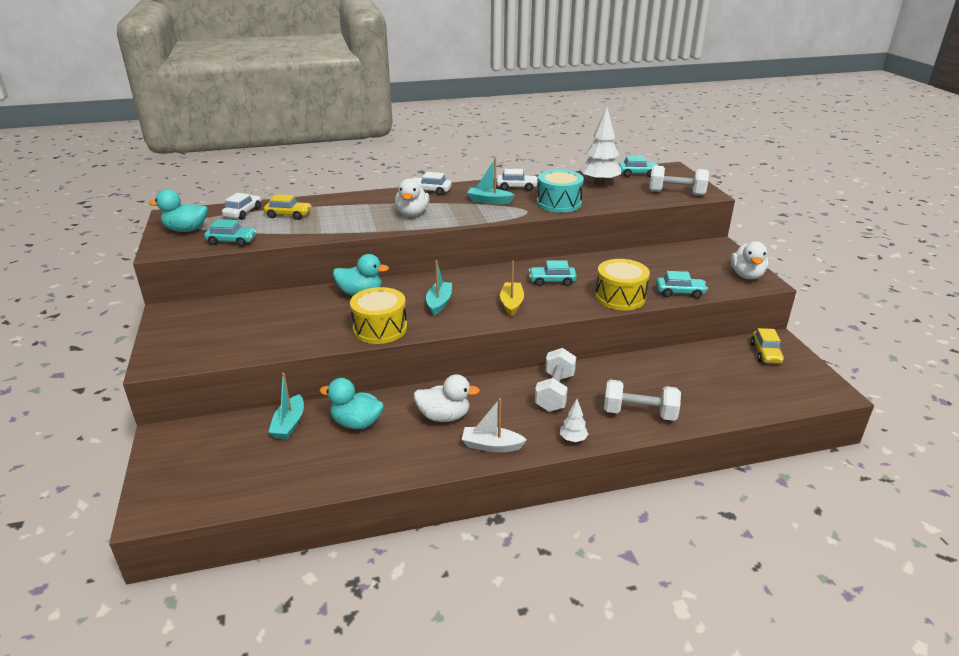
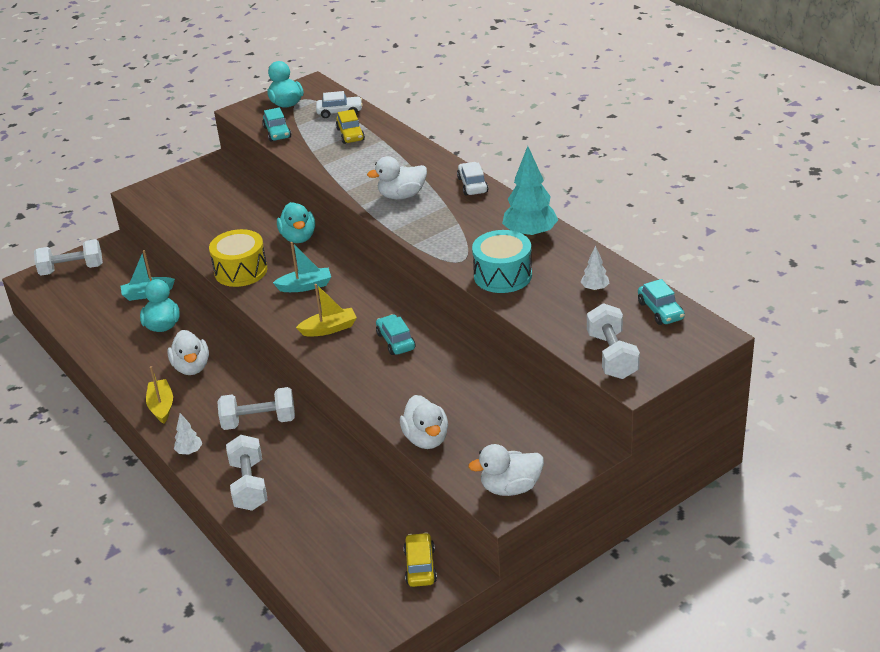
camera: 70 degrees right, 5 degrees up
(172, 474) = (72, 269): none -> white dumbbell
(489, 201) = (472, 229): turquoise boat -> none
(491, 446) = (161, 406): white boat -> yellow boat
(516, 187) = (530, 234): white car -> turquoise tree
(599, 183) = (595, 289): white tree -> white tree, size x0.49
(620, 297) = (387, 396): yellow drum -> none
(680, 292) = (426, 439): turquoise car -> white duck
(765, 353) = (420, 566): yellow car -> yellow car turned 105 degrees clockwise

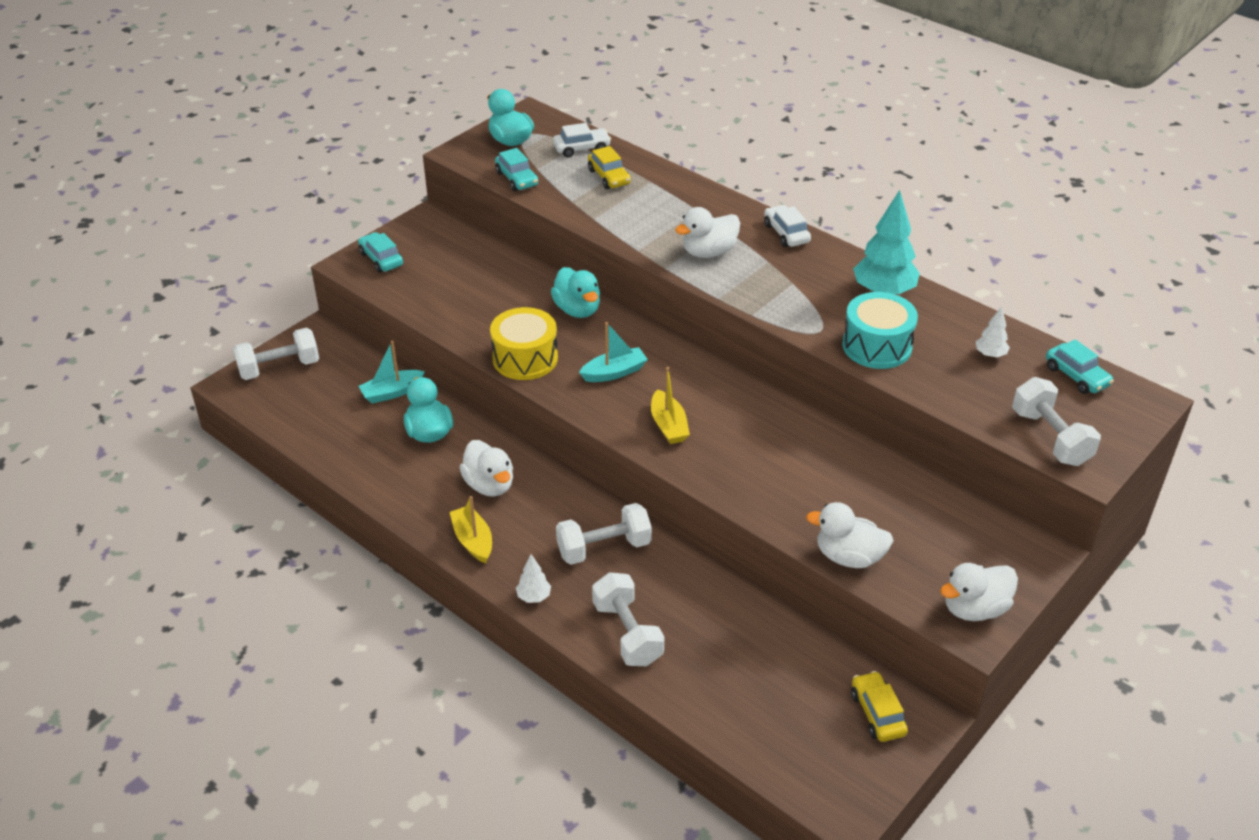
camera: 15 degrees left, 5 degrees up
(329, 329) = (668, 425): yellow boat -> yellow boat turned 105 degrees clockwise
(395, 341) = (755, 434): turquoise car -> turquoise car (381, 259)
(426, 439) = (849, 557): white duck -> white duck turned 135 degrees clockwise

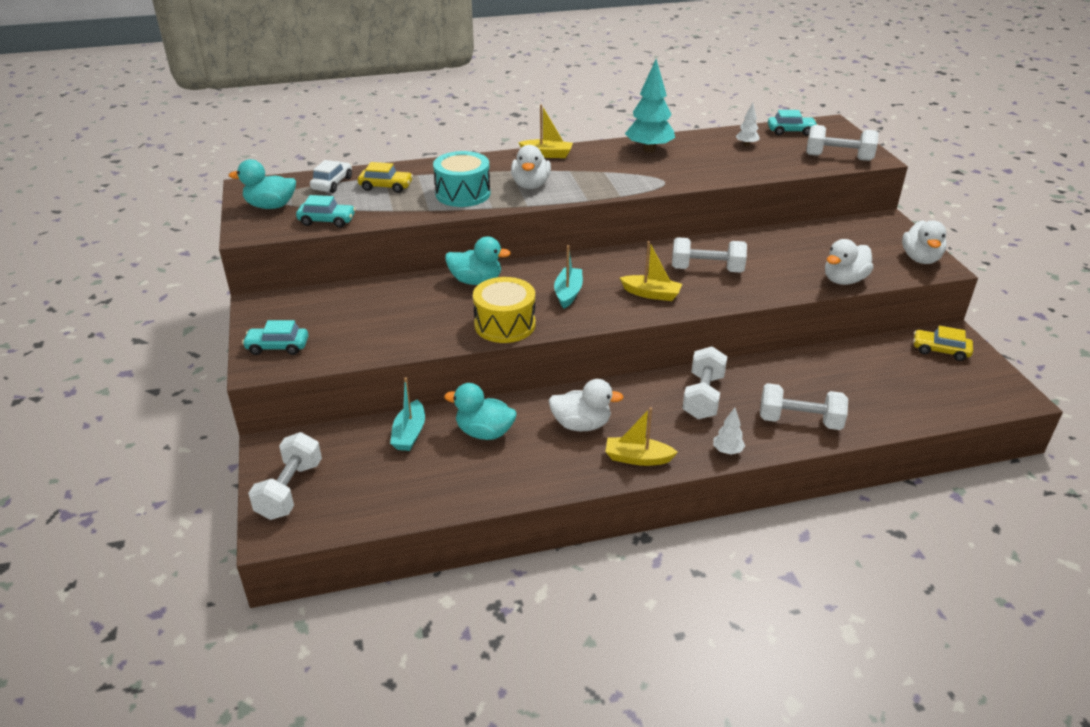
camera: 55 degrees left, 5 degrees down
(757, 445) = (706, 269): none -> white dumbbell
(786, 233) = (547, 154): white car -> yellow boat
(877, 346) = (701, 171): turquoise drum -> turquoise drum (463, 194)

